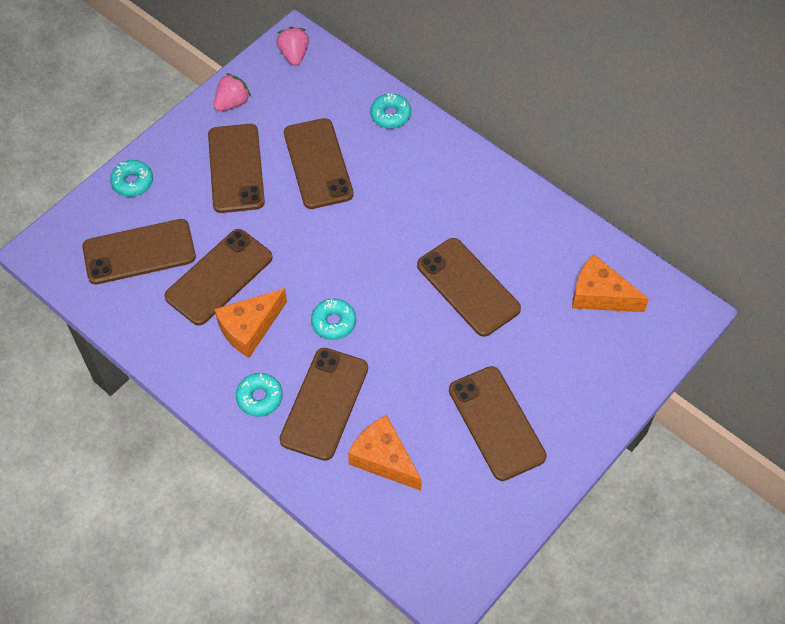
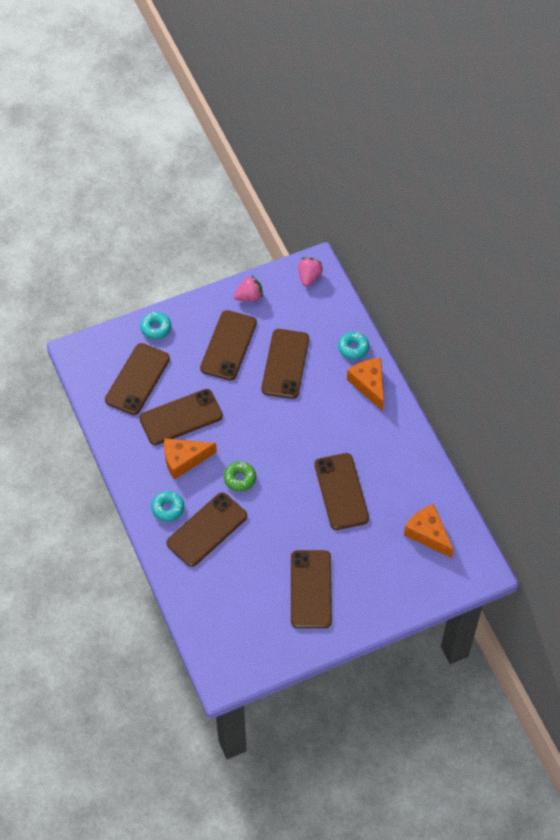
camera: 25 degrees right, 0 degrees up
(139, 252) = (137, 379): brown phone -> brown phone turned 75 degrees counterclockwise
(333, 322) = (240, 479): turquoise donut -> green donut
(383, 459) = (226, 581): orange cheese -> orange cheese (369, 385)

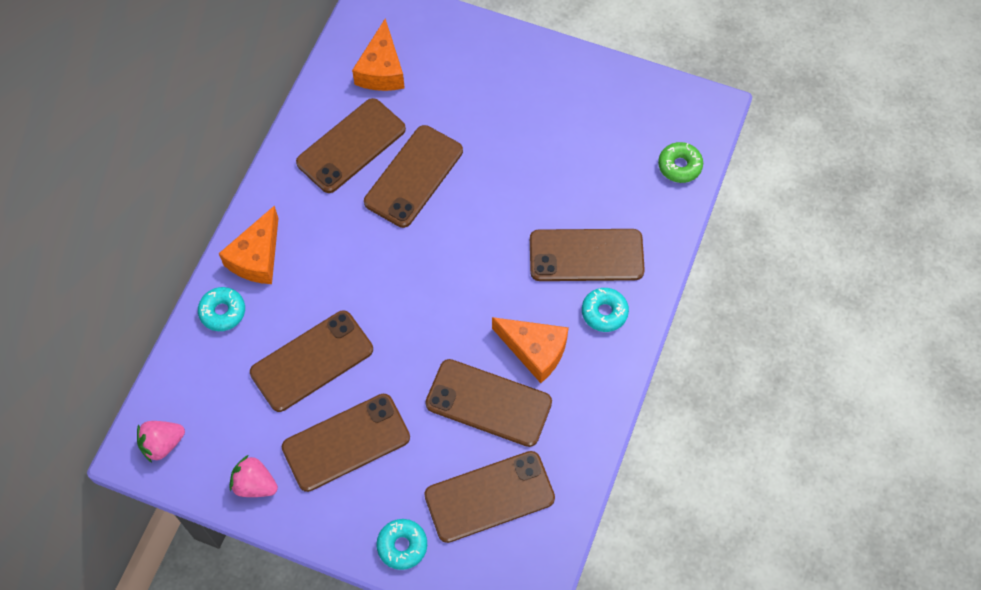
camera: 135 degrees left, 5 degrees up
(240, 479) = (498, 278): green donut -> green donut (679, 166)
(310, 589) = (545, 115): brown phone -> brown phone (351, 146)

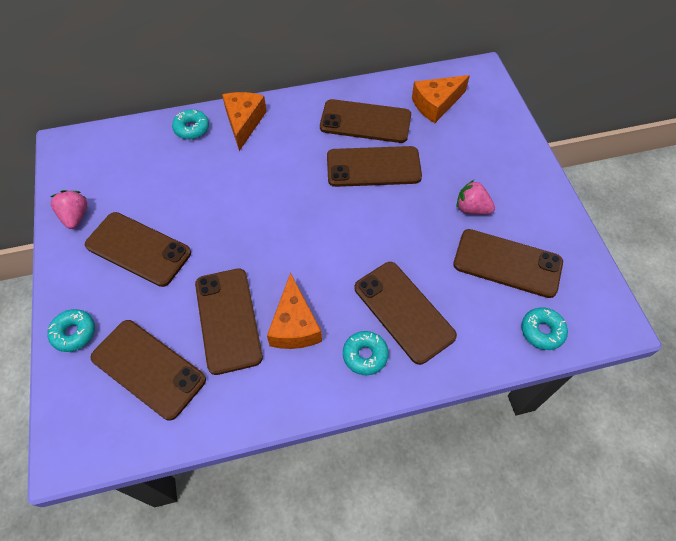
camera: 55 degrees right, 5 degrees down
(162, 444) = (77, 153): pink strawberry -> pink strawberry (472, 208)
(257, 257) = (244, 122): orange cheese -> orange cheese turned 105 degrees clockwise
(312, 361) = (188, 193): brown phone -> brown phone (507, 263)
(679, 166) = (542, 331): green donut -> turquoise donut

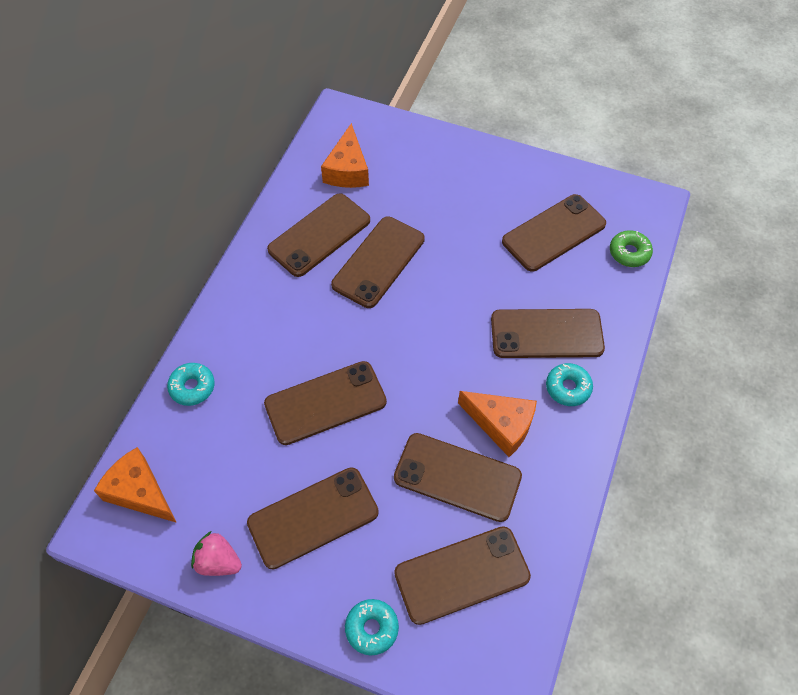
camera: 55 degrees left, 0 degrees up
(232, 204) = (325, 403): none -> brown phone
(244, 122) = (228, 335): orange cheese -> orange cheese (139, 492)
(472, 208) = (482, 220): pink strawberry -> none
(542, 331) = (629, 253): turquoise donut -> green donut

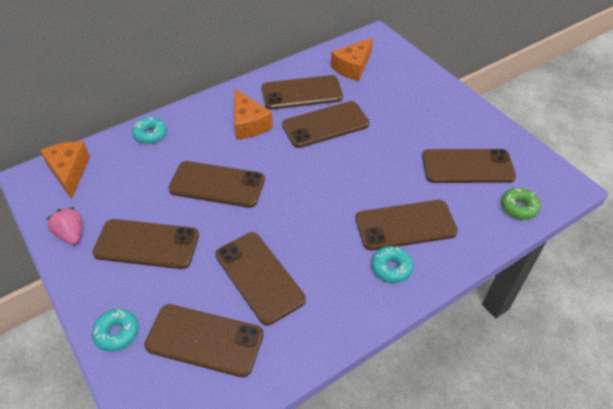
camera: 35 degrees right, 10 degrees down
(501, 425) = (320, 263): orange cheese -> orange cheese (249, 124)
(546, 334) = (405, 225): brown phone -> brown phone turned 45 degrees counterclockwise

